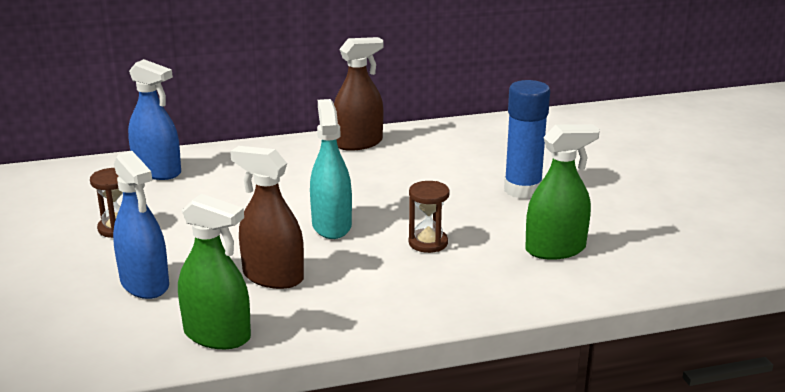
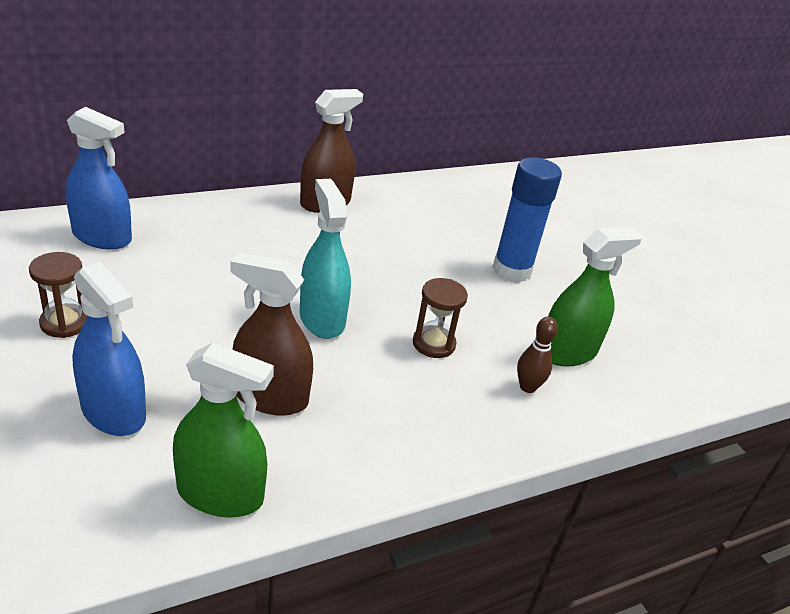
camera: 15 degrees left, 10 degrees up
(506, 273) = (527, 387): none -> brown bowling pin

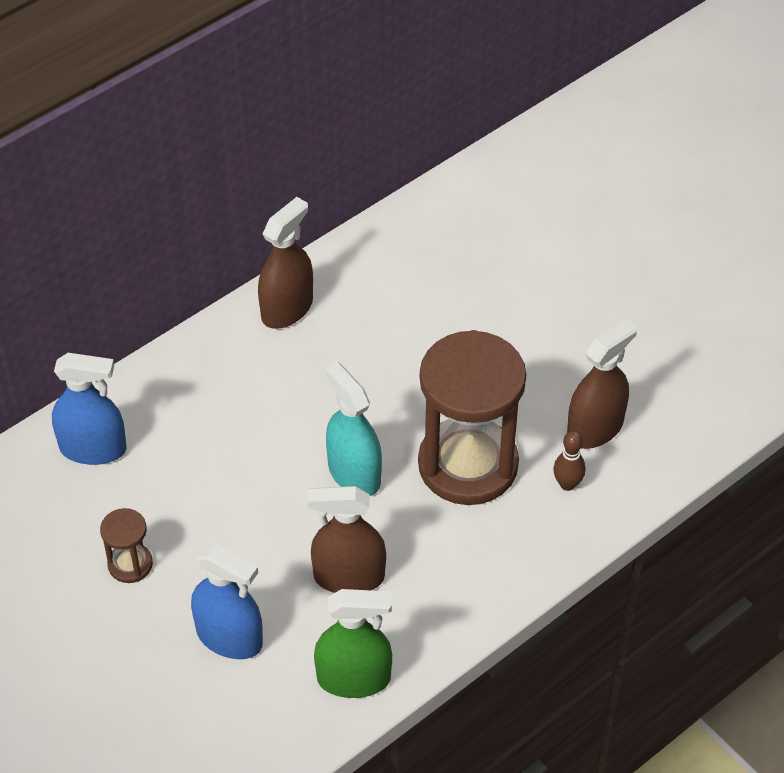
camera: 10 degrees left, 15 degrees up
(433, 344) = (468, 465): brown hourglass -> brown hourglass, size x2.32
(511, 270) = (515, 337): blue glue stick -> none
(567, 352) = (595, 428): green spray bottle -> brown spray bottle

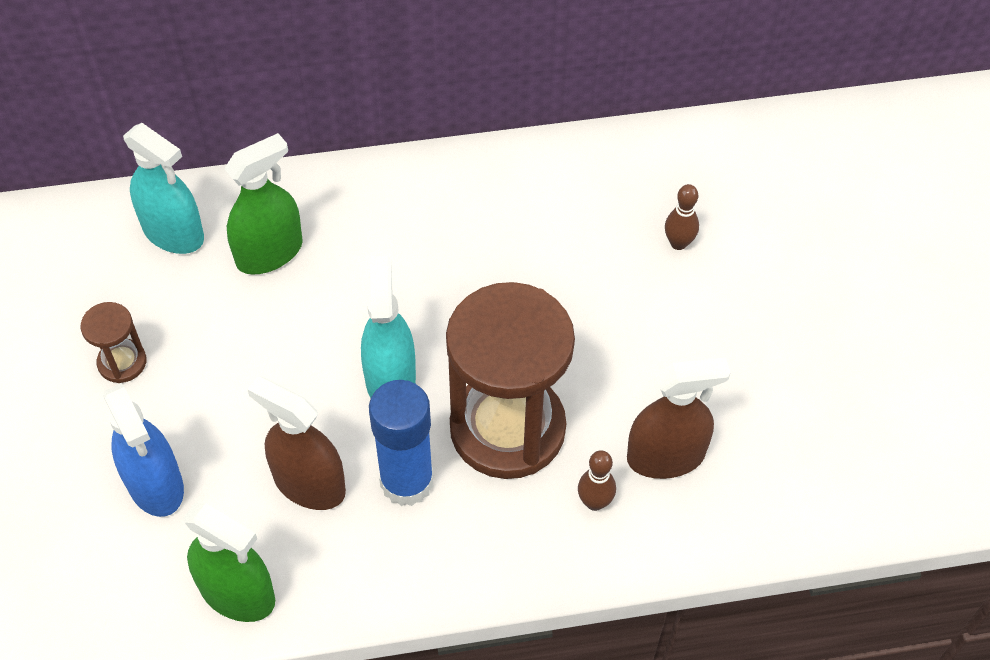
camera: 30 degrees right, 5 degrees up
(93, 448) = (173, 233): blue spray bottle -> turquoise spray bottle
(185, 426) = (269, 253): none -> green spray bottle
(287, 308) = (446, 182): brown spray bottle -> none
(421, 538) = (407, 482): none -> blue glue stick
(498, 273) = (678, 243): none -> brown bowling pin

